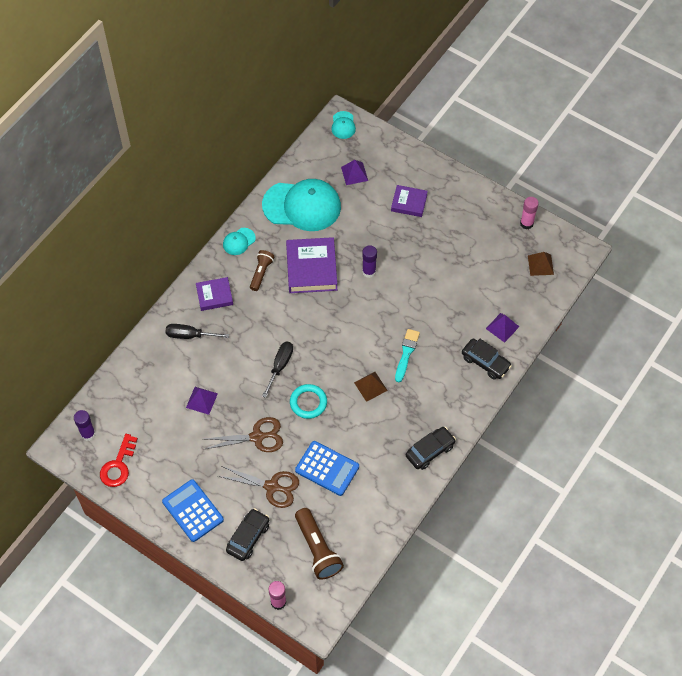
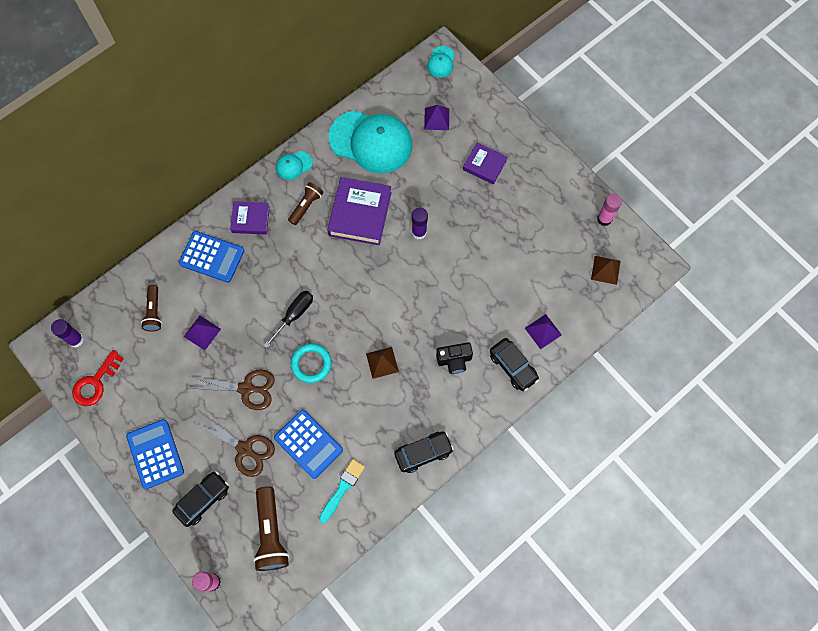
camera: 15 degrees right, 10 degrees up
(152, 394) = (154, 312): none -> brown flashlight
(189, 335) = (212, 257): black screwdriver -> blue calculator
(406, 353) = (431, 334): turquoise brush -> turquoise brush (342, 488)
(433, 369) = (454, 360): none -> black camera

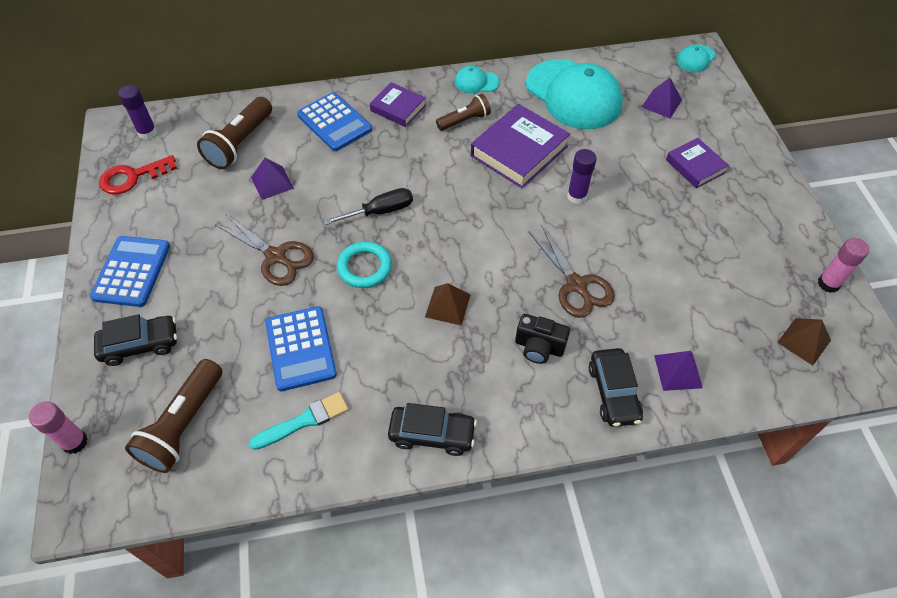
camera: 30 degrees right, 15 degrees down
(154, 312) = (240, 143): brown flashlight -> brown flashlight, size x1.60
(244, 449) = (226, 316): brown scissors -> brown scissors (576, 285)

